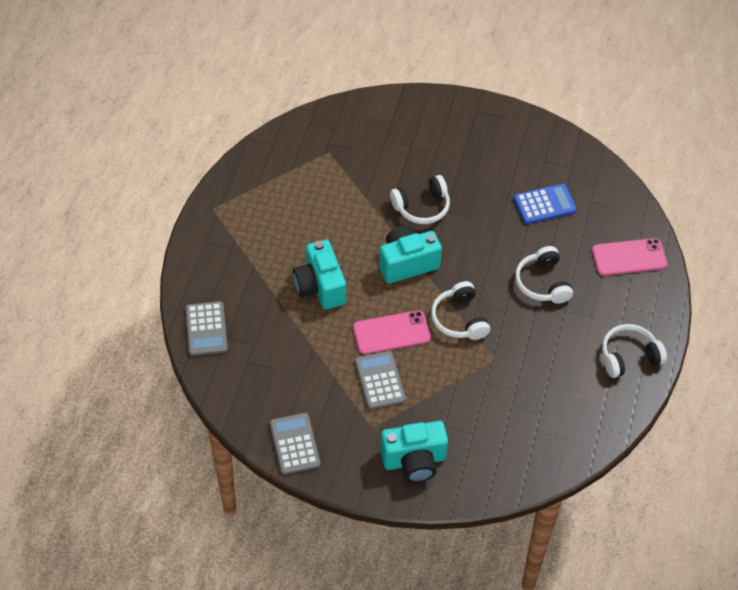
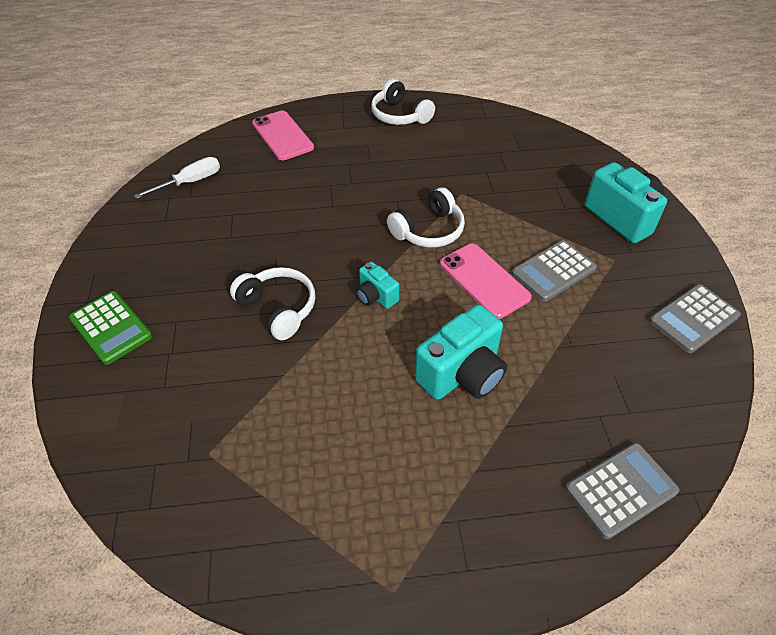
camera: 110 degrees left, 5 degrees down
(407, 263) = (376, 296): turquoise camera -> turquoise camera, size x0.54
(446, 120) = (111, 328): none -> green calculator
(542, 283) = (345, 183): white headphones -> none
(544, 204) = (234, 205): blue calculator -> none
(585, 183) = (190, 182): none -> white screwdriver

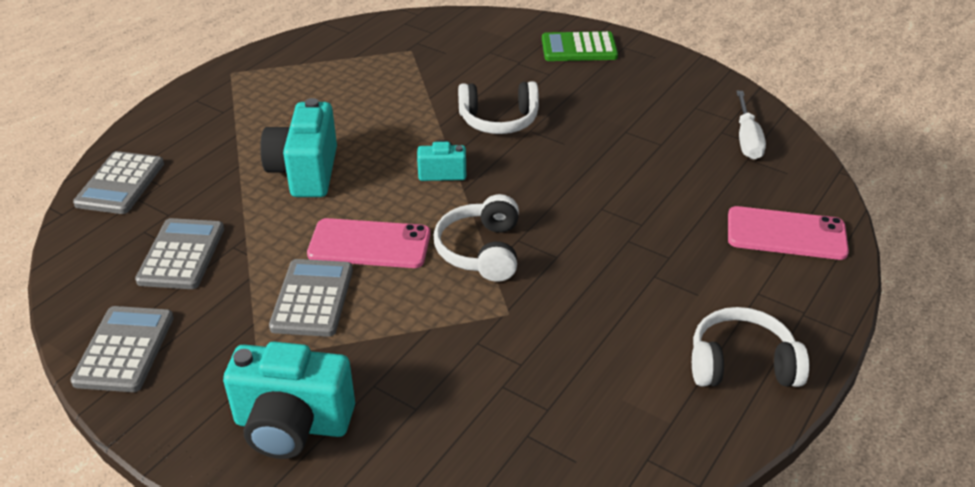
camera: 130 degrees right, 10 degrees down
(613, 365) = (182, 255): none -> grey calculator

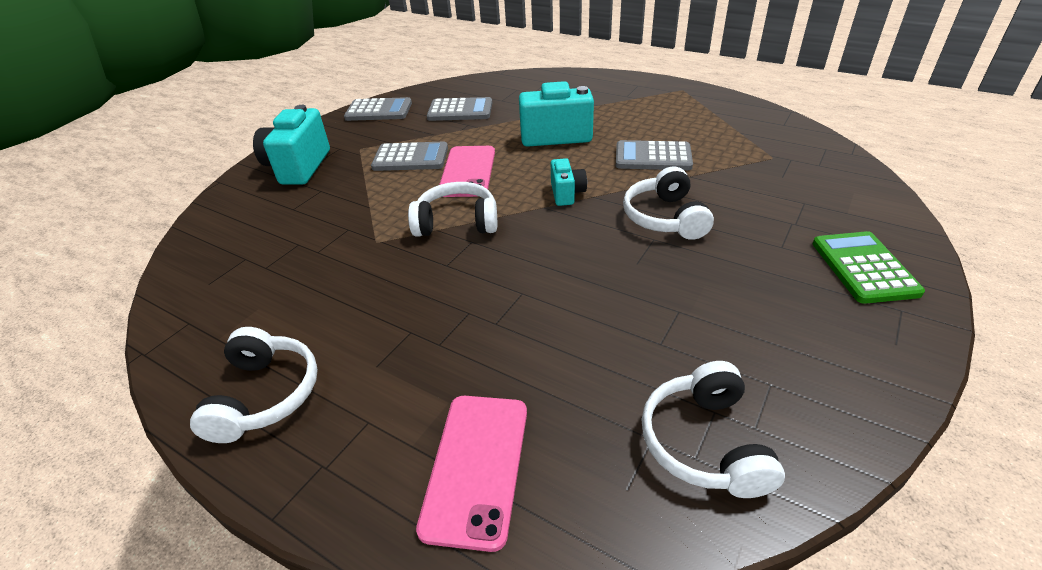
camera: 90 degrees right, 0 degrees up
(120, 184) = (532, 81): grey calculator -> grey calculator (653, 157)
(747, 139) = (704, 443): white screwdriver -> white headphones

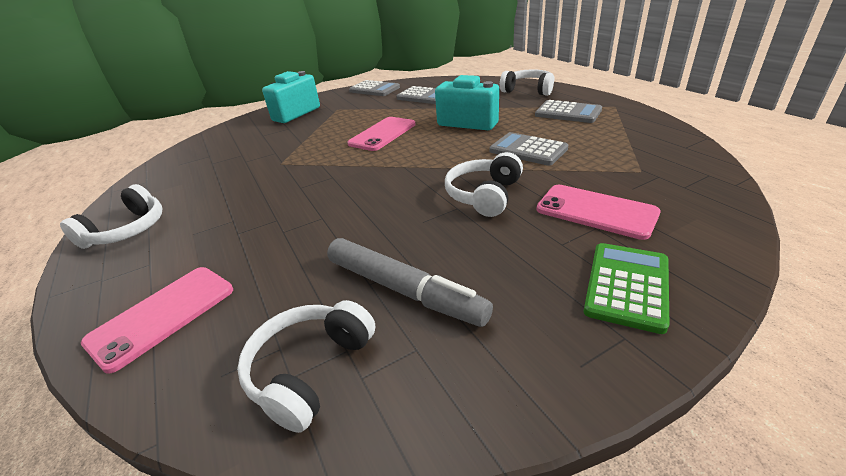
camera: 30 degrees right, 5 degrees down
(410, 158) = (358, 119): grey calculator -> grey calculator (568, 113)
(457, 222) = (337, 163): white headphones -> white headphones (528, 90)
(567, 194) = (430, 161): turquoise camera -> none
(699, 337) = (403, 290): none -> grey marker
(777, 207) = (596, 211): none -> pink phone

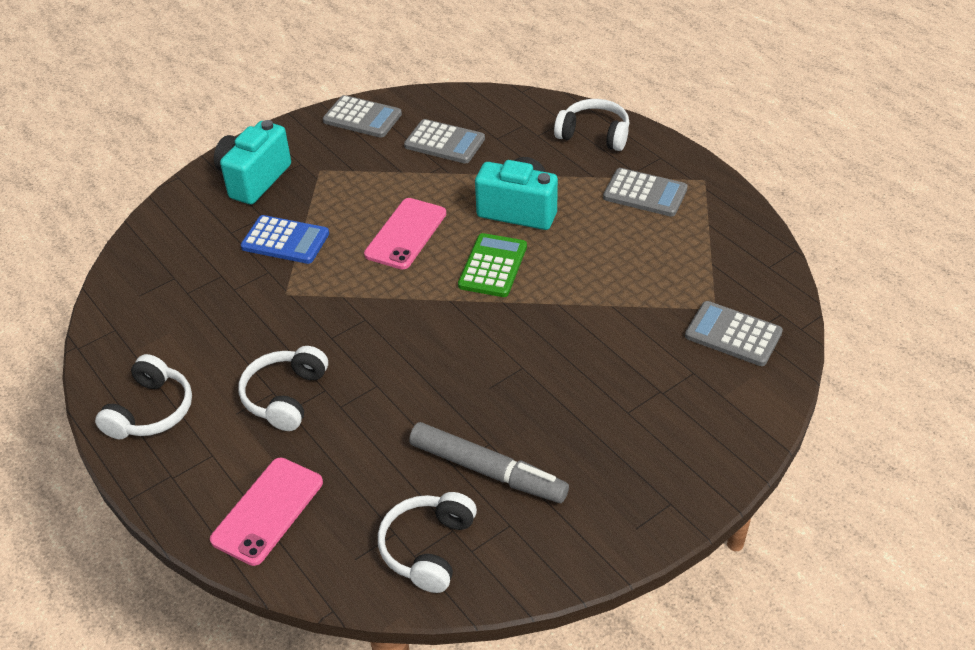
camera: 10 degrees left, 10 degrees up
(296, 138) = (285, 241): none -> blue calculator
(484, 195) = (549, 348): white headphones -> white headphones (285, 396)
(528, 150) = (595, 270): grey calculator -> grey calculator (733, 334)
(596, 211) = (662, 369): pink phone -> none
(627, 286) = (679, 456): green calculator -> green calculator (493, 266)

